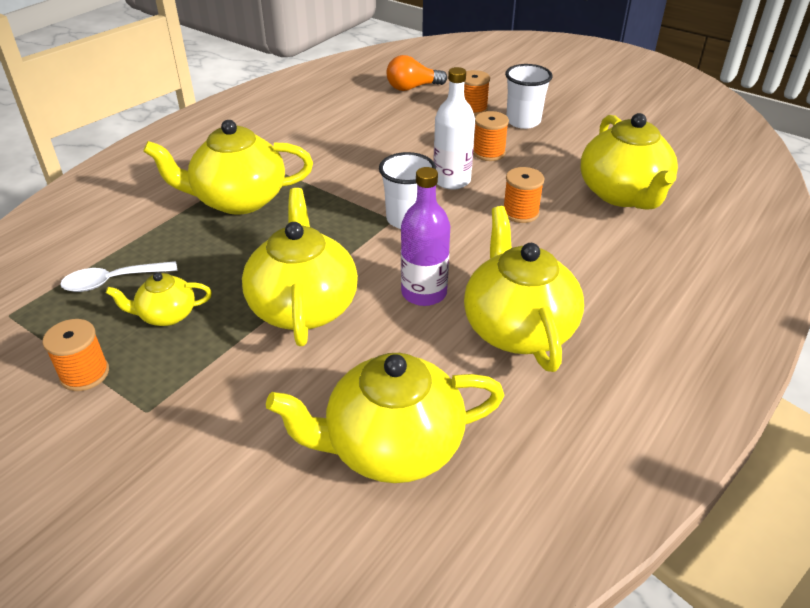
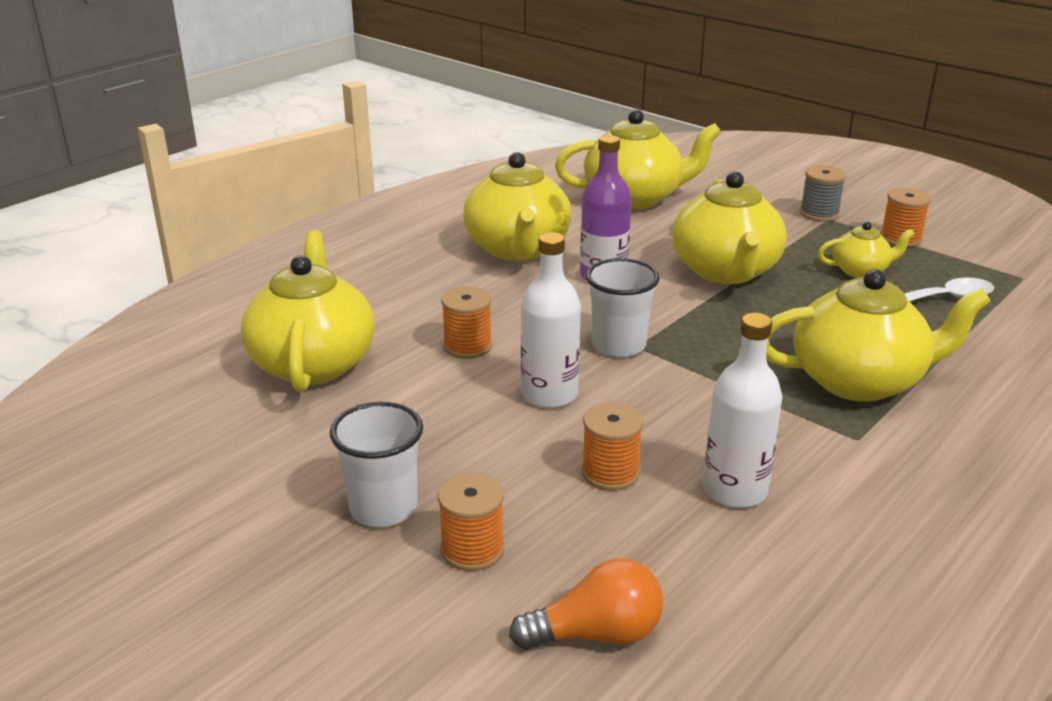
camera: 175 degrees left, 10 degrees down
(153, 423) = (819, 213): none -> grey spool
(343, 136) = (735, 490): none -> white bottle
(488, 153) = (476, 440): orange spool -> orange spool (610, 473)

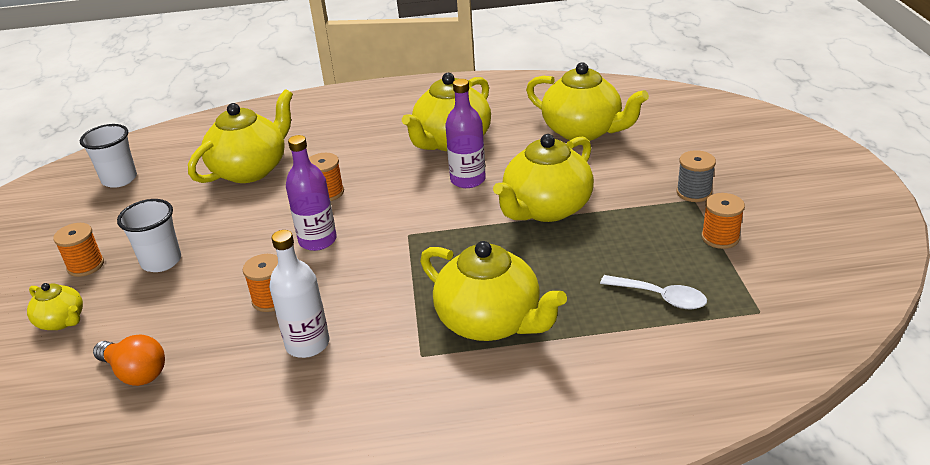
camera: 45 degrees right, 5 degrees up
(472, 549) = (159, 302): orange spool -> orange spool (86, 265)
(549, 394) = (317, 240): white bottle -> purple bottle
(618, 345) = (399, 228): white cup -> white cup (119, 179)
(860, 271) = (639, 249): yellow teapot -> yellow teapot (62, 321)

